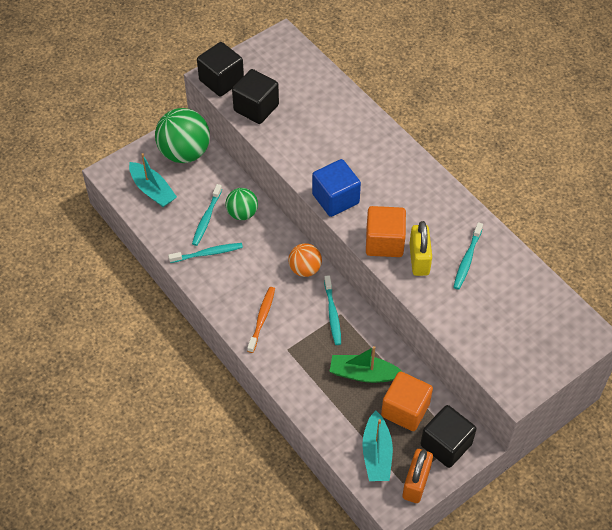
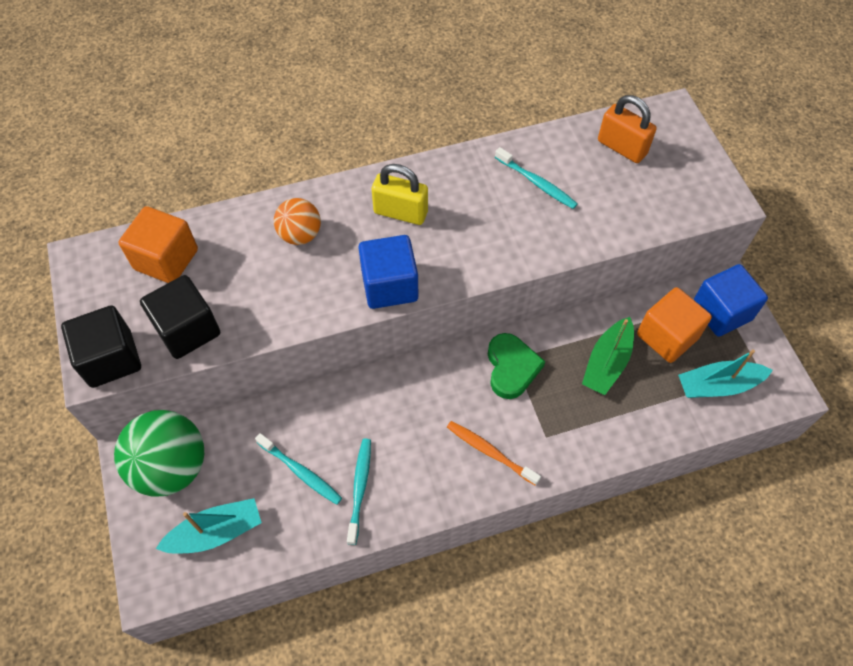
camera: 70 degrees left, 5 degrees up
(242, 213) = (313, 423): green ball -> none
(305, 269) = (433, 376): orange ball -> orange ball (300, 235)
(332, 314) = (511, 368): turquoise toothbrush -> green heart
(376, 454) = (718, 385): turquoise boat -> turquoise boat turned 150 degrees clockwise
(384, 242) = (479, 255): orange cube -> orange cube (166, 259)
(416, 483) = (763, 358): orange padlock -> orange padlock (622, 147)
(419, 259) = (519, 229): yellow padlock -> yellow padlock (400, 212)
(446, 444) = (721, 312): black cube -> blue cube

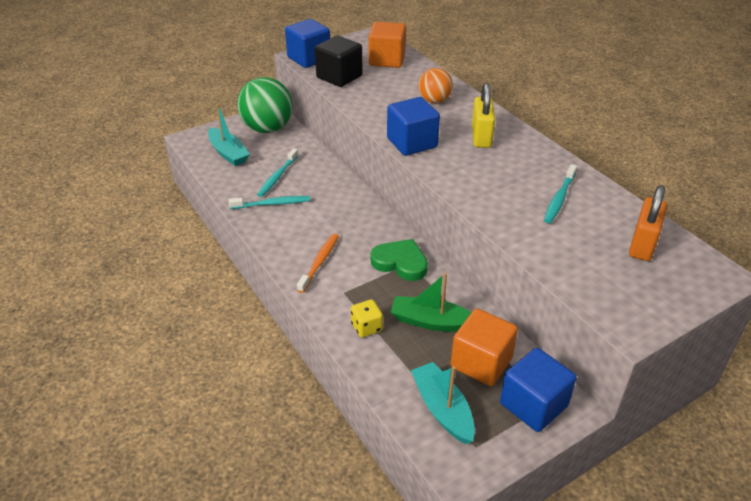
camera: 75 degrees right, 20 degrees down
(111, 359) = (309, 58): black cube -> blue cube
(511, 368) = (400, 263): green heart -> green heart turned 135 degrees counterclockwise
(603, 425) = (366, 327): none -> yellow dice

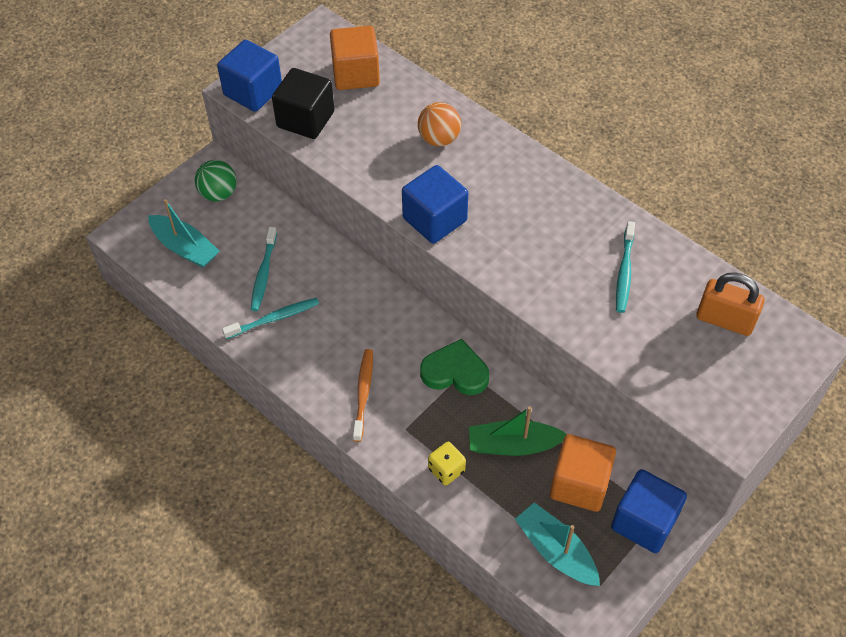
camera: 15 degrees left, 15 degrees up
(267, 128) = (218, 194): green ball -> green ball, size x0.58
(481, 137) = (512, 191): yellow padlock -> none
(642, 245) = (724, 320): orange padlock -> orange padlock turned 75 degrees counterclockwise

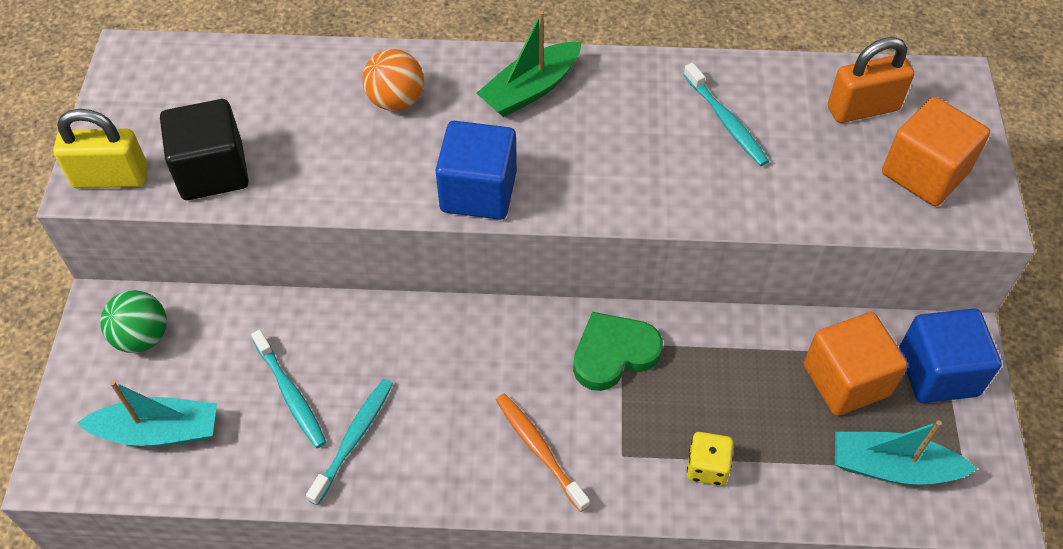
camera: 40 degrees left, 0 degrees up
(253, 92) = (111, 177): blue cube -> yellow padlock
(356, 74) = (226, 84): orange cube -> orange cube (924, 173)
(513, 445) = (746, 388): green boat -> green boat (530, 89)

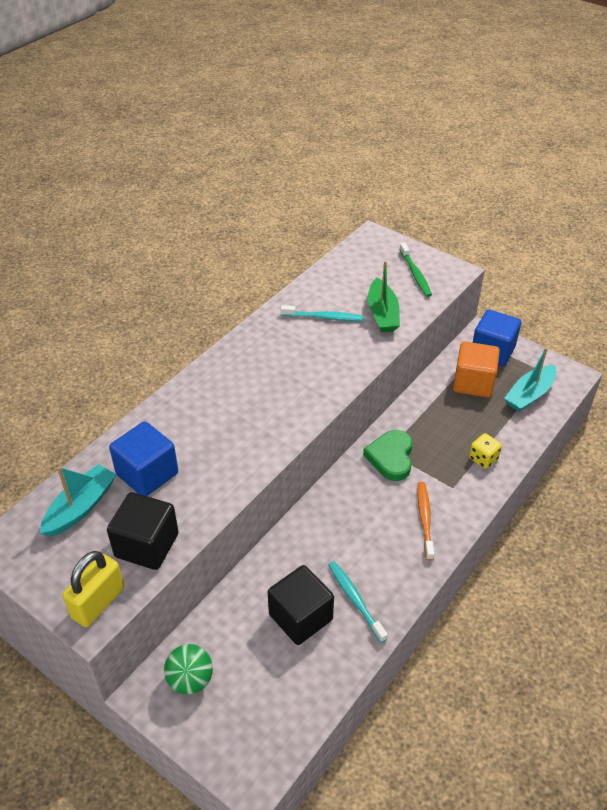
camera: 55 degrees left, 10 degrees down
(159, 431) = (271, 703): turquoise boat -> turquoise boat (81, 507)
(291, 394) = (300, 617): turquoise toothbrush -> black cube
(396, 100) = (180, 433): orange ball -> none
(478, 191) = (280, 431): blue cube -> blue cube (147, 474)
(530, 89) = (230, 375): green boat -> green boat (382, 314)
(539, 449) = (425, 519): orange toothbrush -> orange toothbrush turned 90 degrees clockwise
(863, 108) = (361, 271): orange padlock -> none
(924, 173) = (415, 274): orange cube -> green toothbrush

